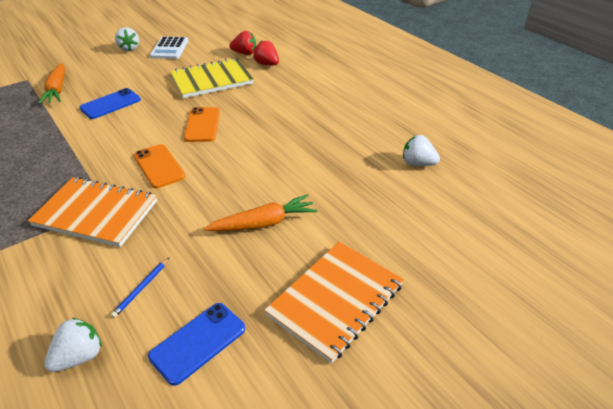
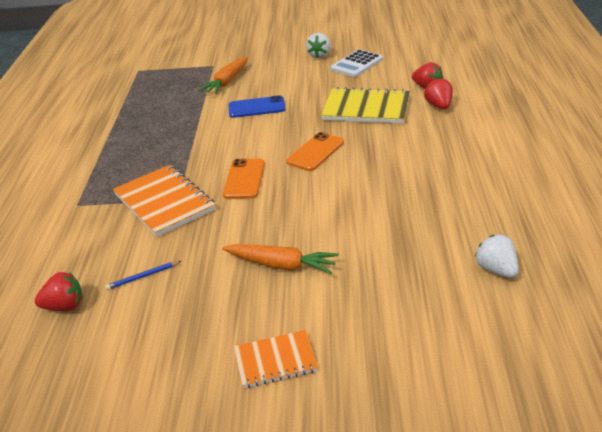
camera: 40 degrees right, 5 degrees down
(79, 356) = (64, 306): white strawberry -> red strawberry
(198, 342) = (143, 337): blue phone -> none
(335, 300) = (275, 360): orange notebook -> orange notebook, size x0.59

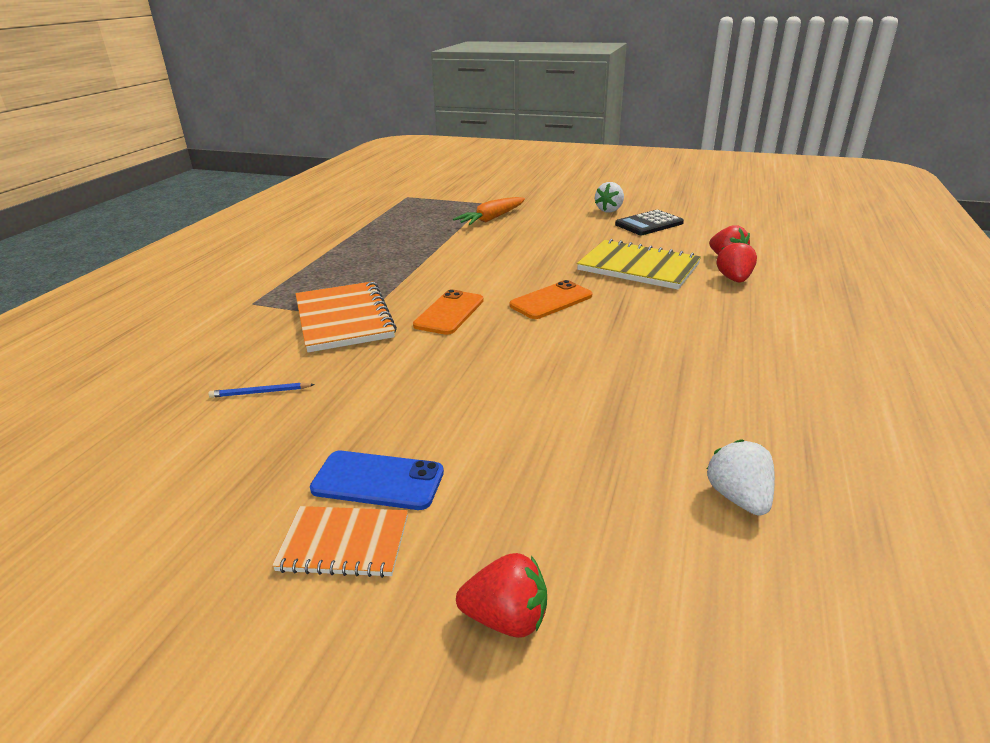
camera: 15 degrees right, 5 degrees down
(64, 306) = (151, 404): red strawberry -> red strawberry (506, 618)
(256, 107) = (509, 246): blue phone -> blue phone (378, 480)
(281, 265) = (432, 418): orange carrot -> none
(357, 64) = (649, 224): white calculator -> black calculator

